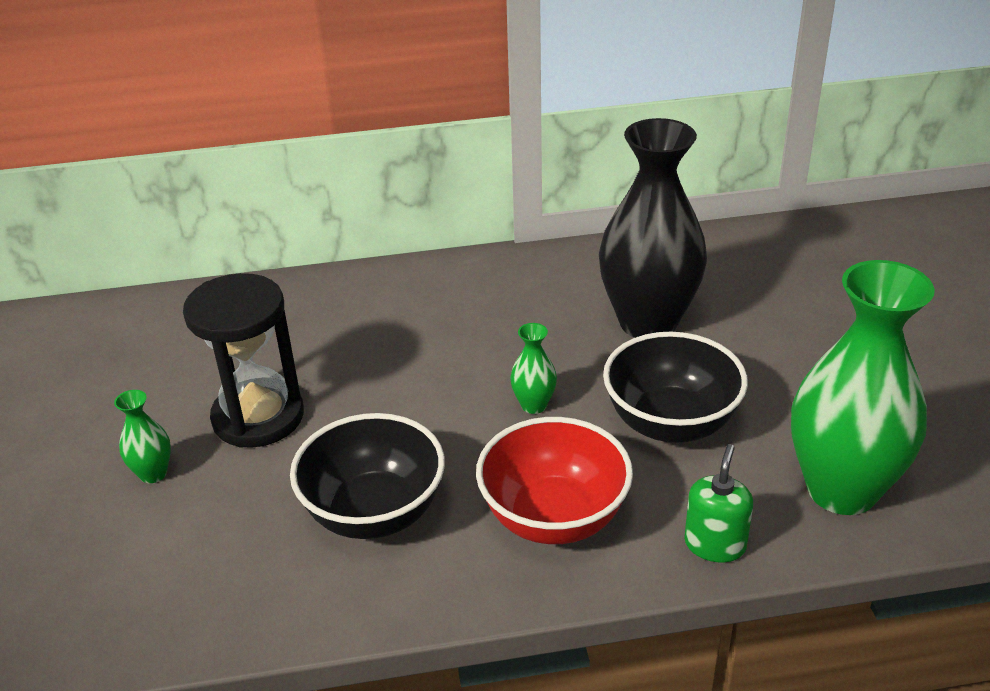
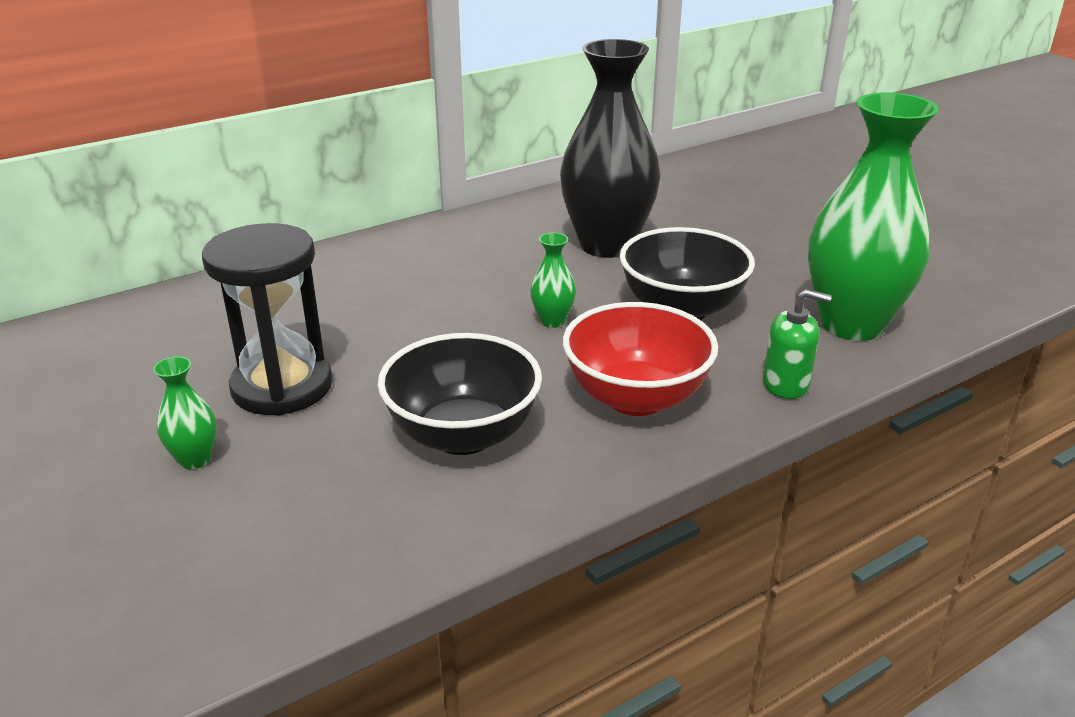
camera: 25 degrees left, 5 degrees down
(715, 544) = (786, 384): green soap dispenser -> green soap dispenser turned 105 degrees clockwise

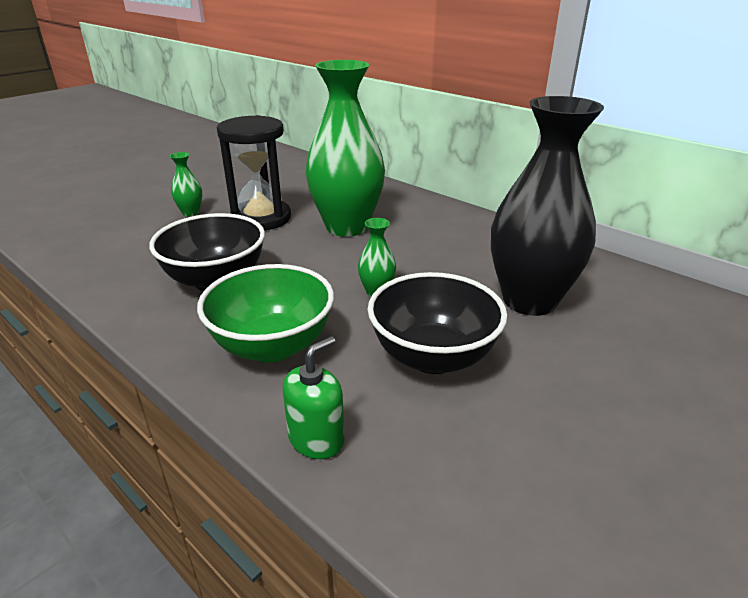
camera: 75 degrees right, 0 degrees up
(636, 398) = (272, 346): red bowl -> green bowl
(786, 384) = (316, 439): green soap dispenser -> green soap dispenser turned 135 degrees counterclockwise
(852, 324) = (472, 497): green vase -> green vase (347, 227)

